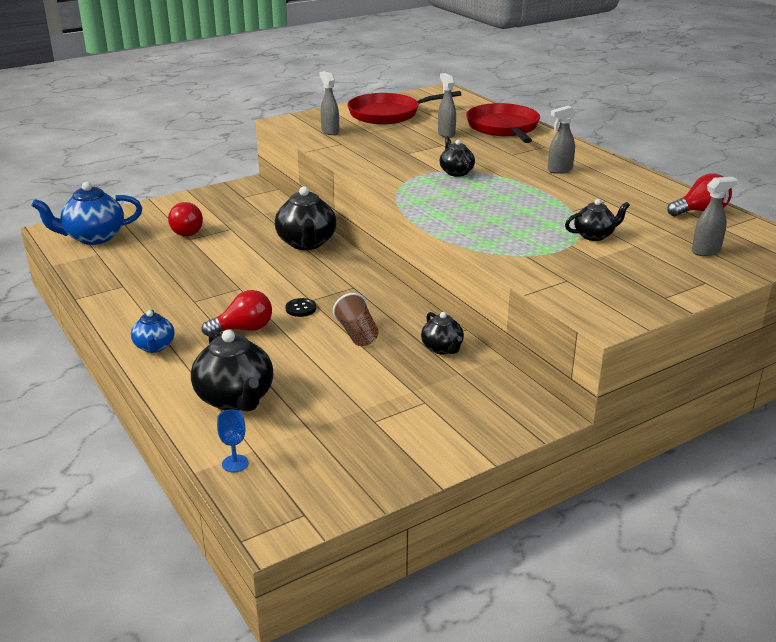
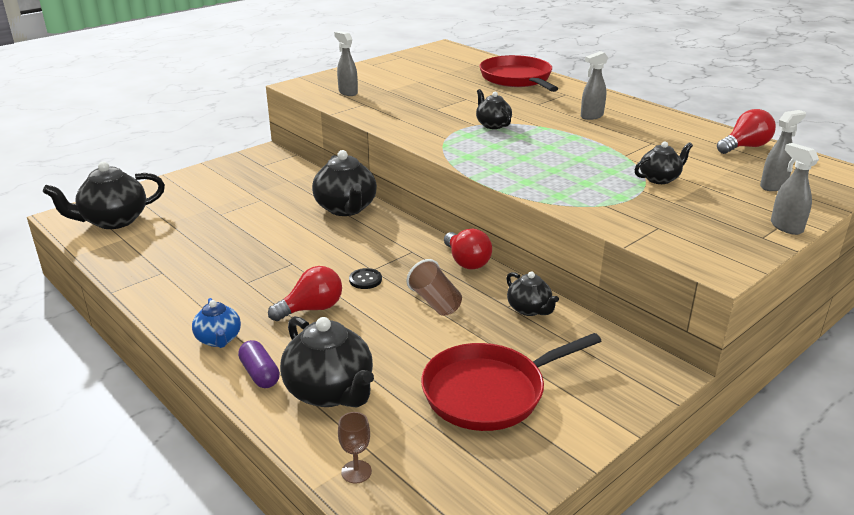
camera: 10 degrees left, 0 degrees up
(94, 237) = (114, 221): blue teapot -> black teapot
(180, 378) = (260, 374): none -> purple capsule
(186, 231) = (214, 206): red light bulb -> red light bulb (466, 262)
(235, 463) = (356, 472): blue goblet -> brown goblet
(388, 114) = (398, 72): red pan -> red pan (489, 392)
(446, 134) = (464, 88): grey spray bottle -> grey spray bottle (786, 227)

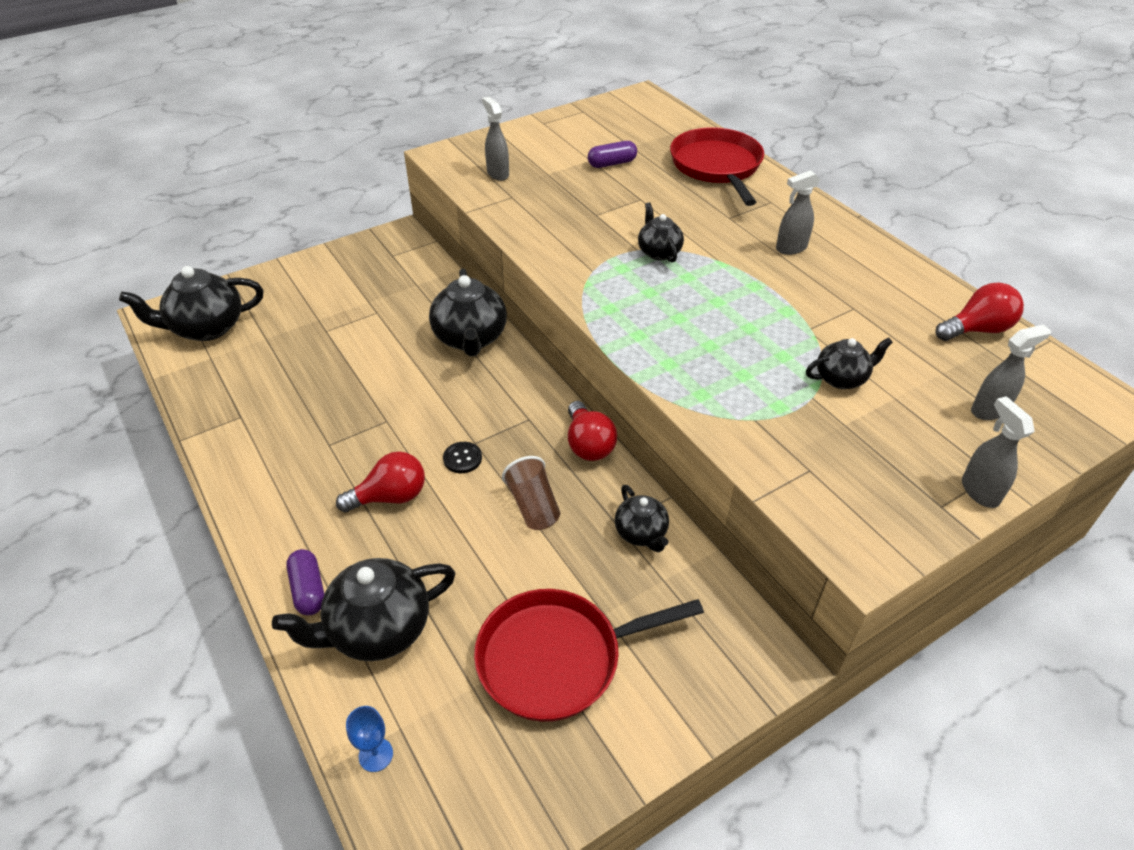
camera: 10 degrees right, 15 degrees up
(219, 339) = (277, 530): blue teapot -> none
(330, 392) = (378, 629): black teapot -> black teapot turned 90 degrees clockwise
(356, 472) = (376, 755): brown goblet -> blue goblet
(436, 82) = (612, 163): none -> purple capsule

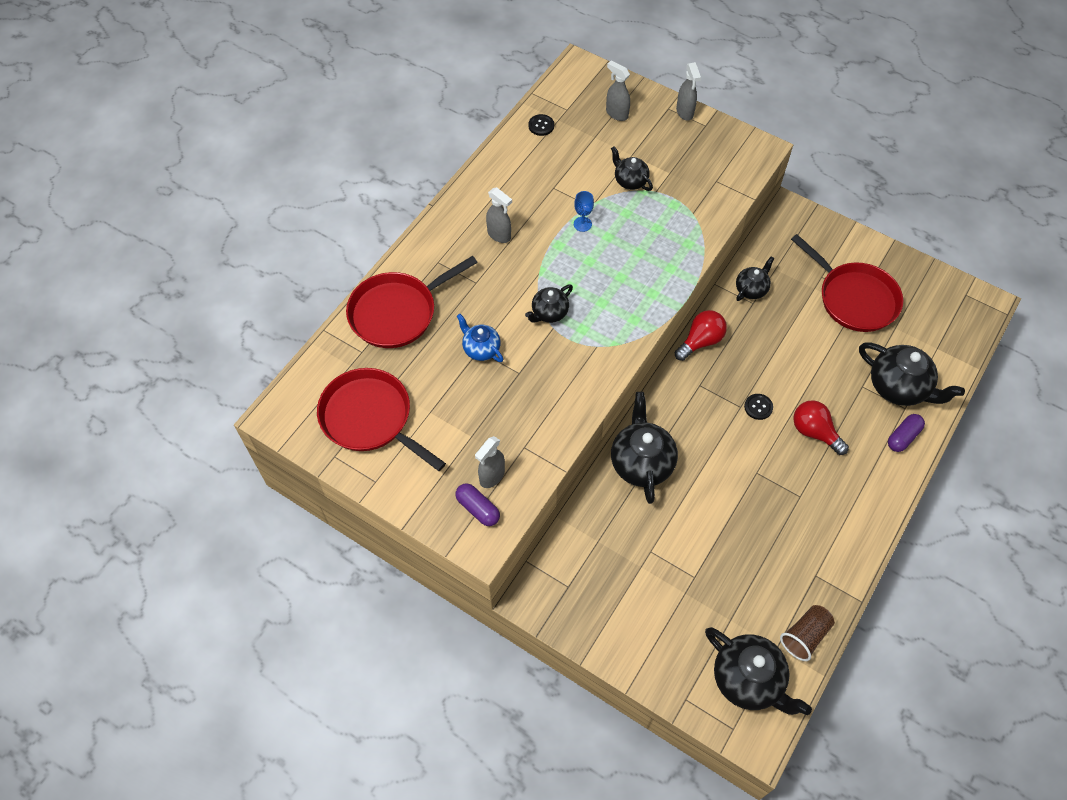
camera: 115 degrees left, 15 degrees up
(376, 755) = (956, 351): blue goblet -> blue goblet (582, 224)
(470, 338) = (641, 462): black teapot -> black teapot turned 60 degrees counterclockwise
(533, 506) = (768, 350): brown cup -> brown cup (805, 636)
(607, 132) = (370, 418): none -> red pan
(612, 163) = (429, 392): purple capsule -> purple capsule (478, 508)
(641, 200) = (481, 349): none -> blue teapot
(977, 329) = (541, 126): red light bulb -> black button
(979, 491) = (685, 112): grey spray bottle -> grey spray bottle turned 60 degrees counterclockwise

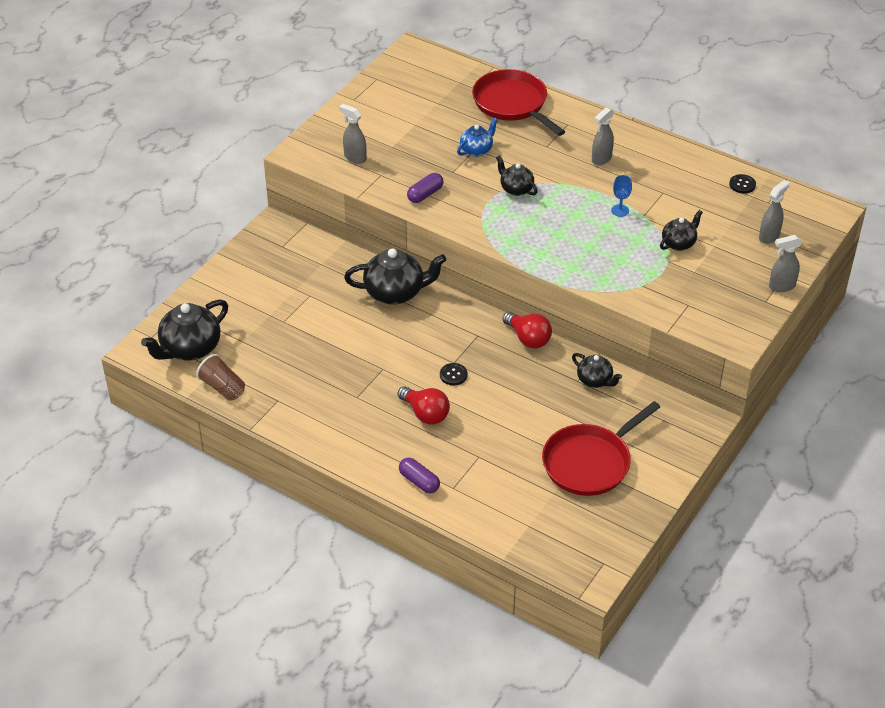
camera: 90 degrees right, 15 degrees down
(370, 418) = (410, 94): red pan -> none
(478, 508) = (327, 151): purple capsule -> purple capsule (425, 194)
(814, 432) = (425, 414): red light bulb -> red light bulb turned 90 degrees clockwise
(898, 387) = (478, 486): black teapot -> none

